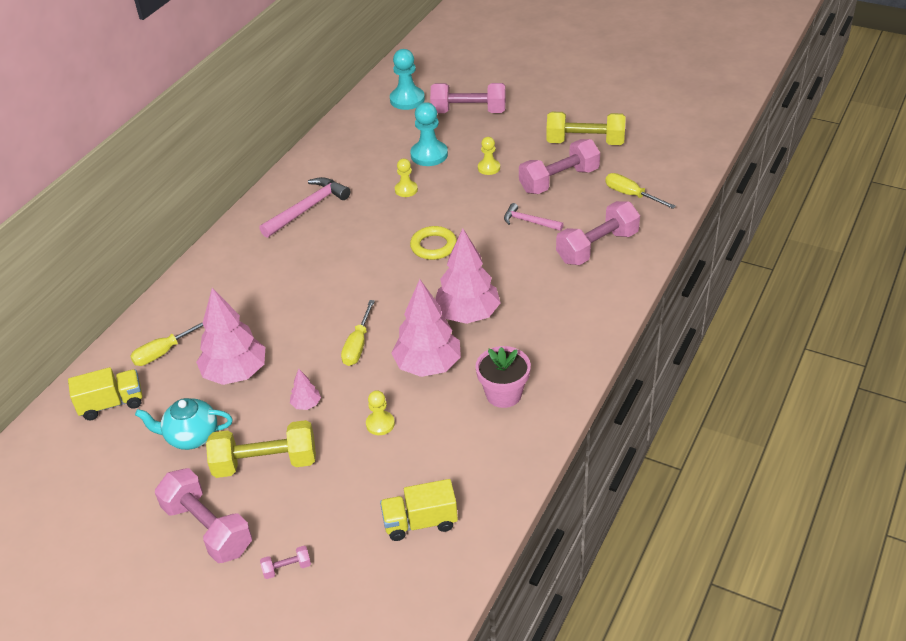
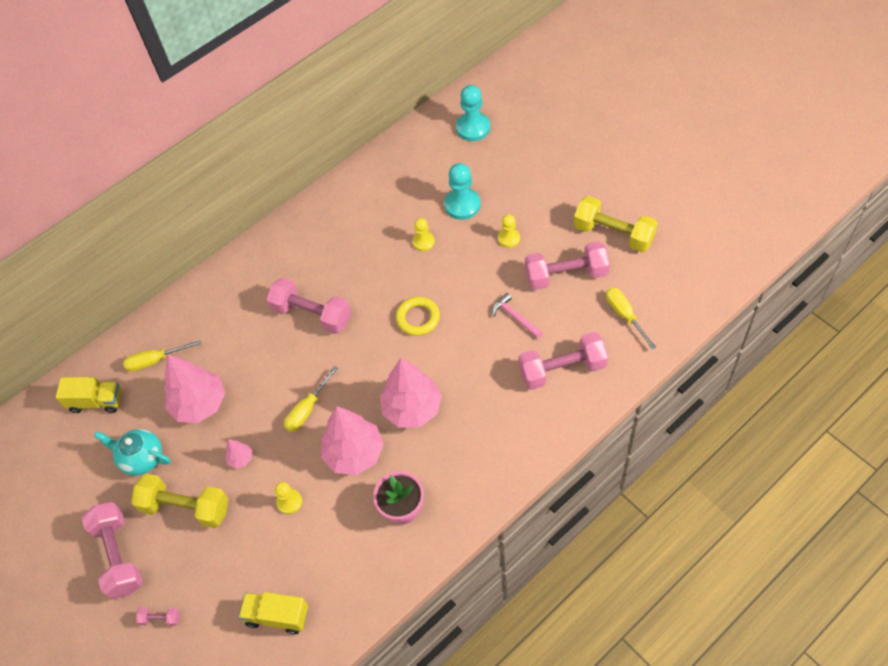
camera: 25 degrees right, 15 degrees up
(308, 208) = (330, 237): pink hammer -> none
(469, 112) = (522, 160): pink dumbbell -> pink dumbbell (312, 314)

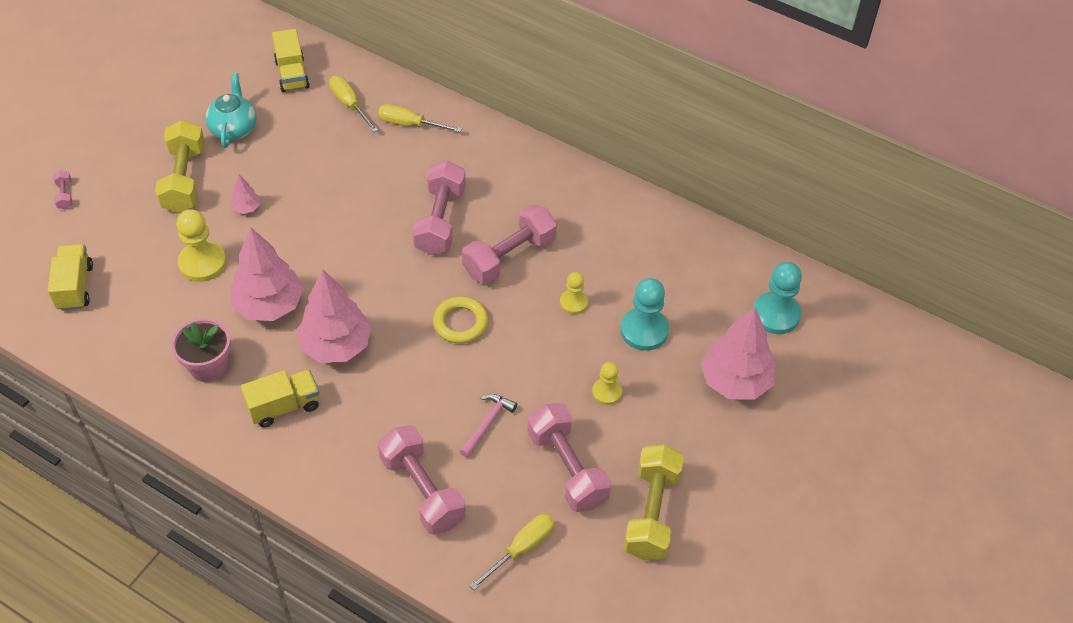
camera: 65 degrees right, 5 degrees down
(119, 556) = (126, 144): pink dumbbell -> pink dumbbell (509, 257)
(200, 404) = (304, 156): pink tree -> pink tree (735, 381)
(289, 502) = (202, 263): yellow pawn -> yellow pawn, size x1.68
(307, 409) = (316, 249): yellow screwdriver -> yellow screwdriver (410, 124)
(460, 455) = (284, 406): none -> yellow truck

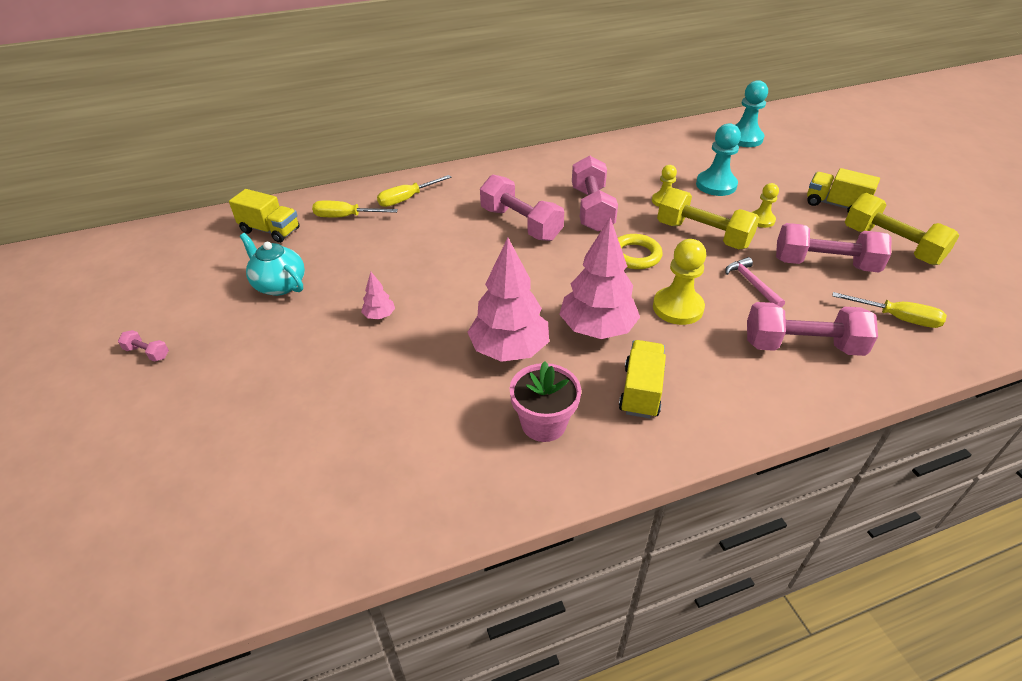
camera: 50 degrees left, 10 degrees down
(65, 195) = (189, 438): pink dumbbell -> pink dumbbell (147, 353)
(75, 287) = (325, 487): yellow truck -> yellow truck (835, 205)
(184, 179) = (293, 340): yellow dumbbell -> yellow dumbbell (703, 235)
(202, 263) = (409, 372): yellow pawn -> yellow pawn (677, 307)
(521, 549) = (897, 318): yellow screwdriver -> yellow screwdriver turned 120 degrees clockwise
(735, 381) = (790, 171): pink tree -> none

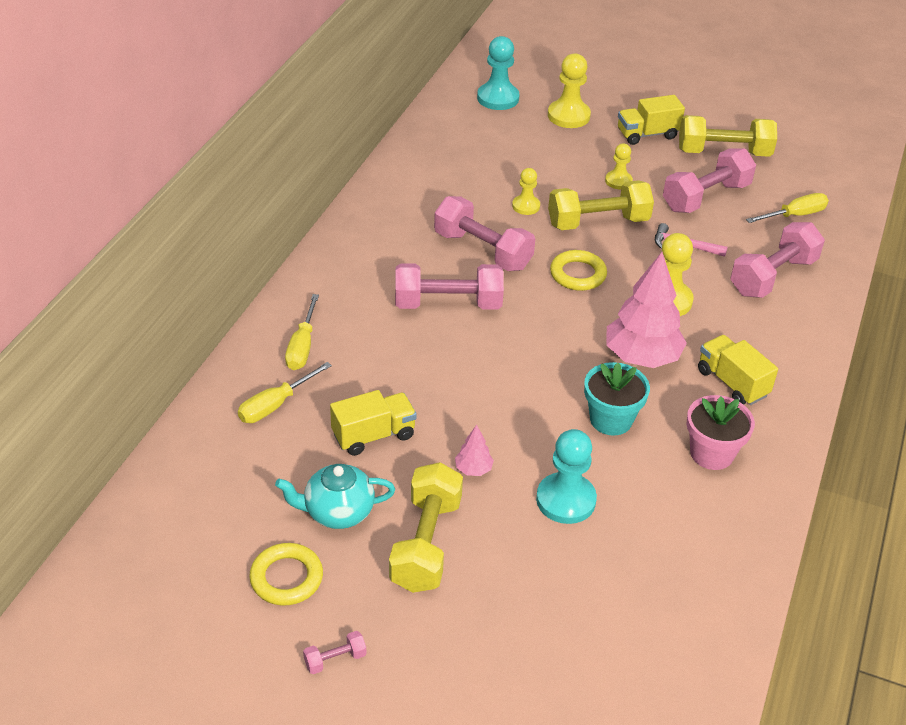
camera: 50 degrees left, 0 degrees up
(203, 297) = (286, 578): none -> yellow ring
(270, 230) = (223, 472): yellow truck -> yellow truck (373, 435)
(287, 334) = (426, 543): none -> yellow dumbbell
(509, 350) = (611, 420): pink tree -> turquoise flower pot
(716, 185) = (542, 164): turquoise pawn -> turquoise pawn (565, 500)
(784, 168) = (568, 116): none -> yellow pawn

